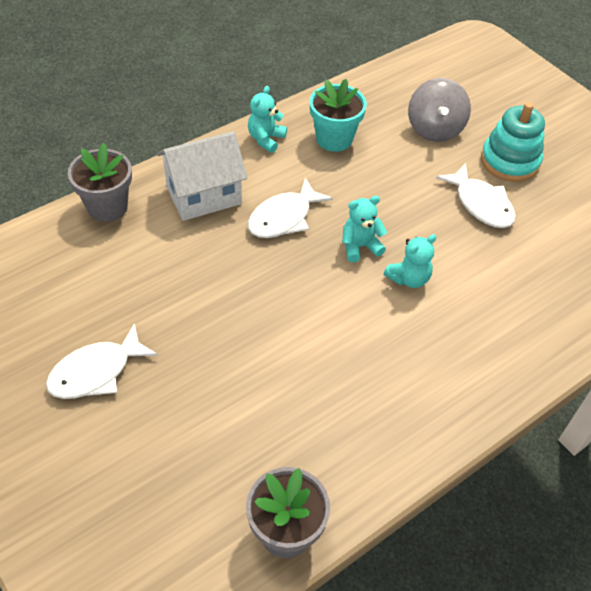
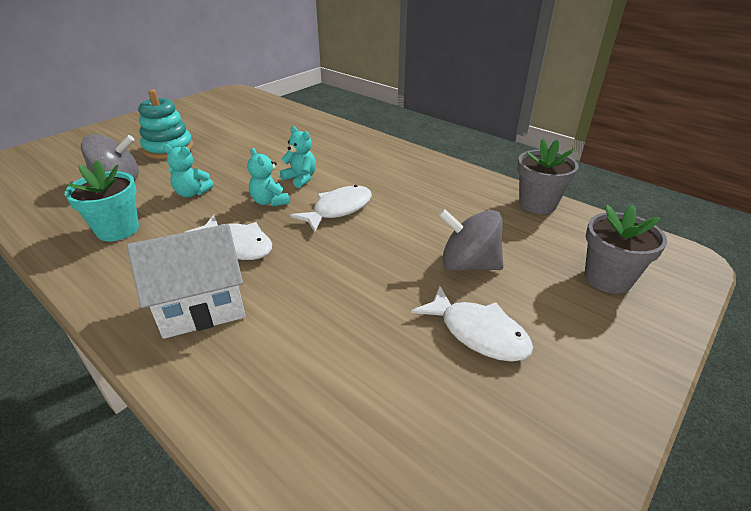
camera: 100 degrees left, 15 degrees down
(107, 207) = (222, 398): grey flower pot -> grey flower pot (607, 278)
(189, 398) = (468, 264): none -> grey spinning top
(204, 196) = (202, 307): white house -> white house turned 75 degrees counterclockwise
(266, 139) = (105, 275): turquoise teddy bear -> turquoise teddy bear (192, 193)
(481, 204) = (217, 157): white fish -> white fish (338, 209)

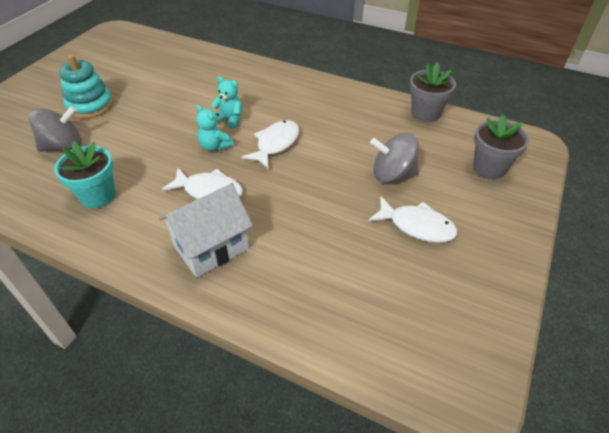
camera: 15 degrees left, 10 degrees up
(192, 193) = (142, 149): turquoise teddy bear -> none

